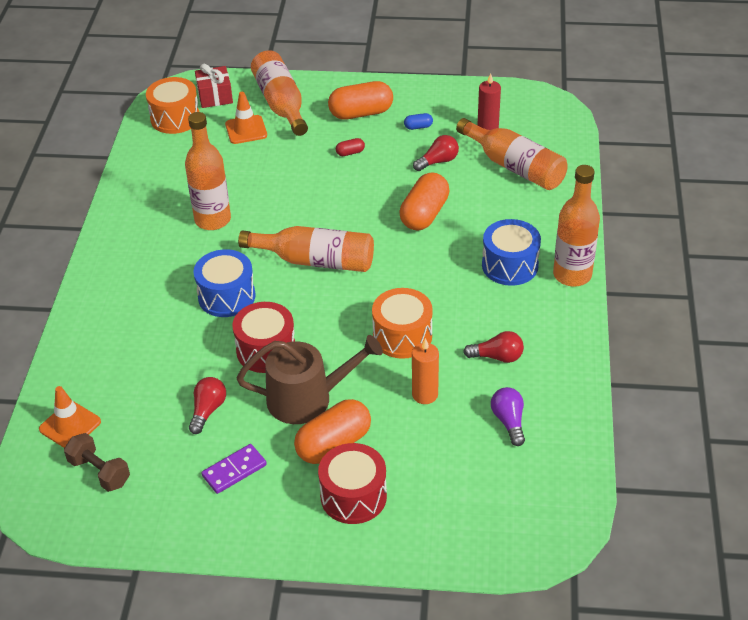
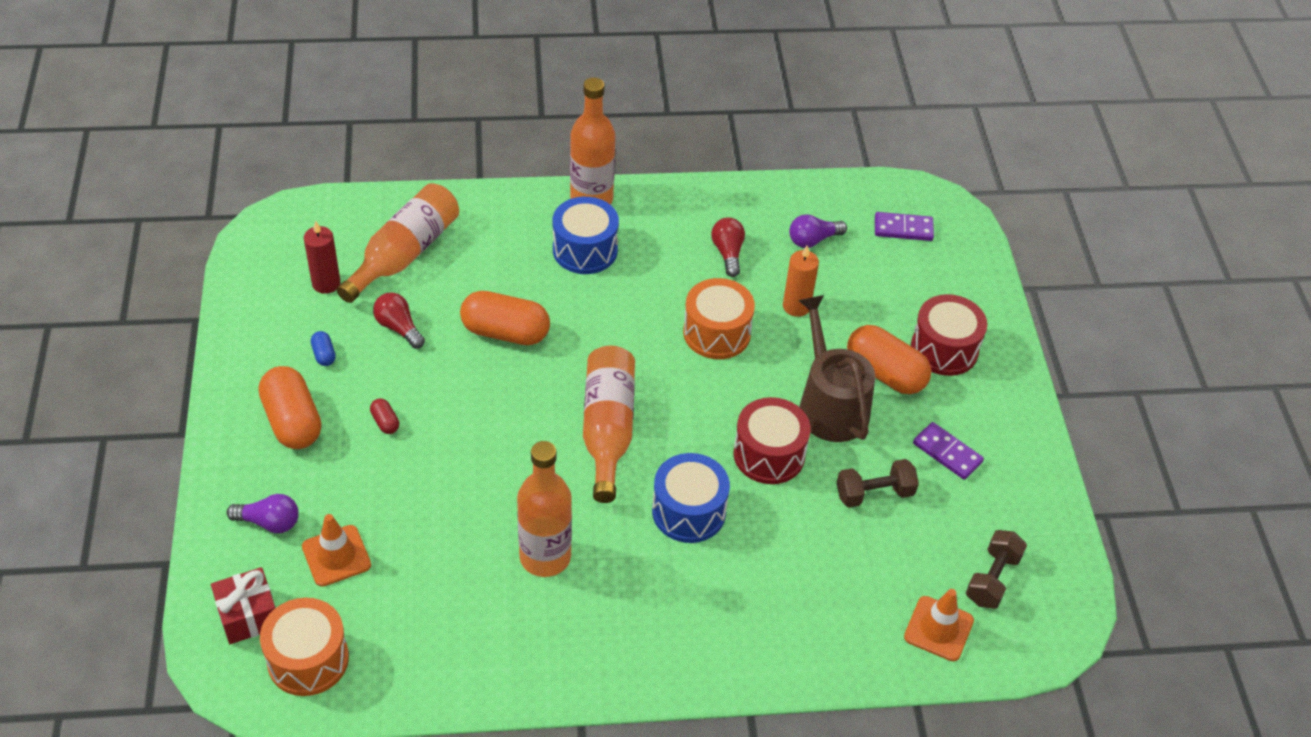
camera: 105 degrees left, 5 degrees up
(208, 410) = (874, 493): red light bulb -> brown dumbbell
(281, 104) = (269, 522): orange bottle -> purple light bulb
(519, 498) = (903, 228): none -> purple domino

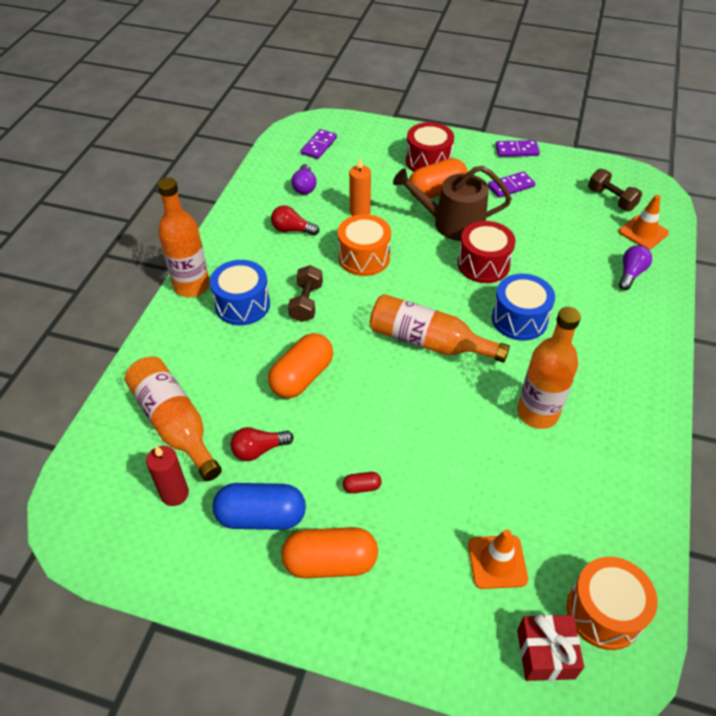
camera: 65 degrees left, 0 degrees up
(269, 522) = (443, 610): purple light bulb -> purple light bulb (630, 274)
(324, 354) = (261, 516): blue capsule -> blue capsule, size x2.28
(874, 493) = (532, 226): brown dumbbell -> brown dumbbell (306, 303)
(1036, 444) = (517, 150): none -> purple domino

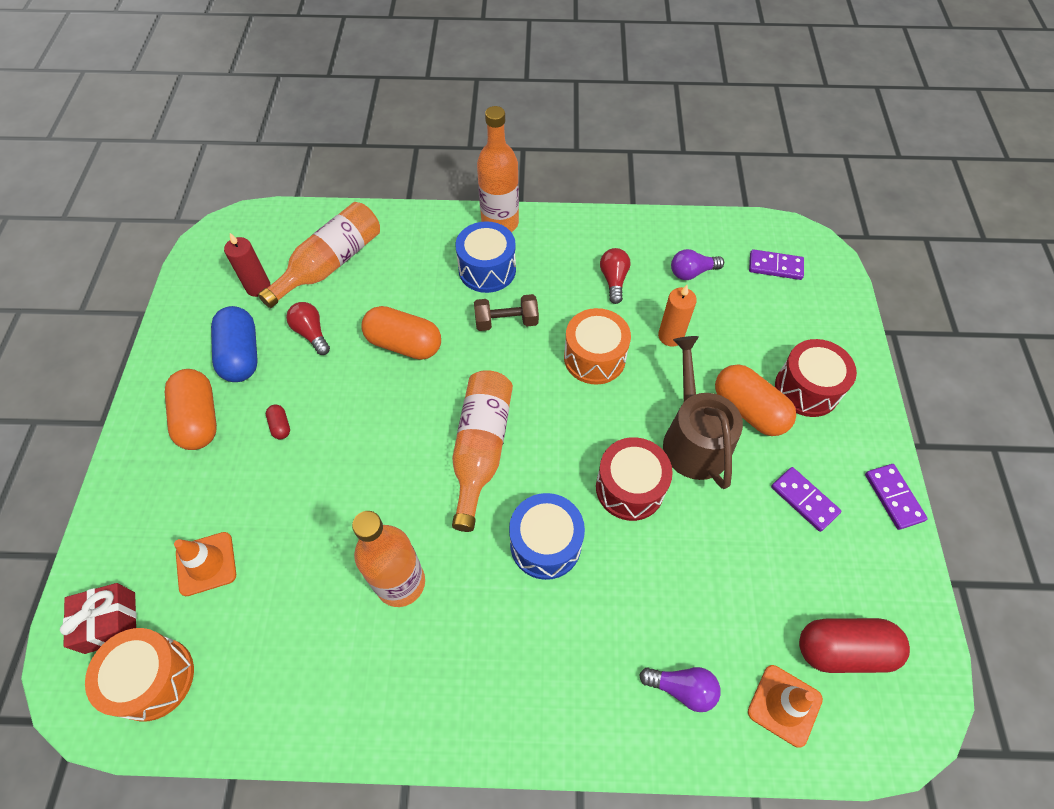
camera: 75 degrees right, 10 degrees up
(611, 199) = (843, 650): brown dumbbell -> red capsule

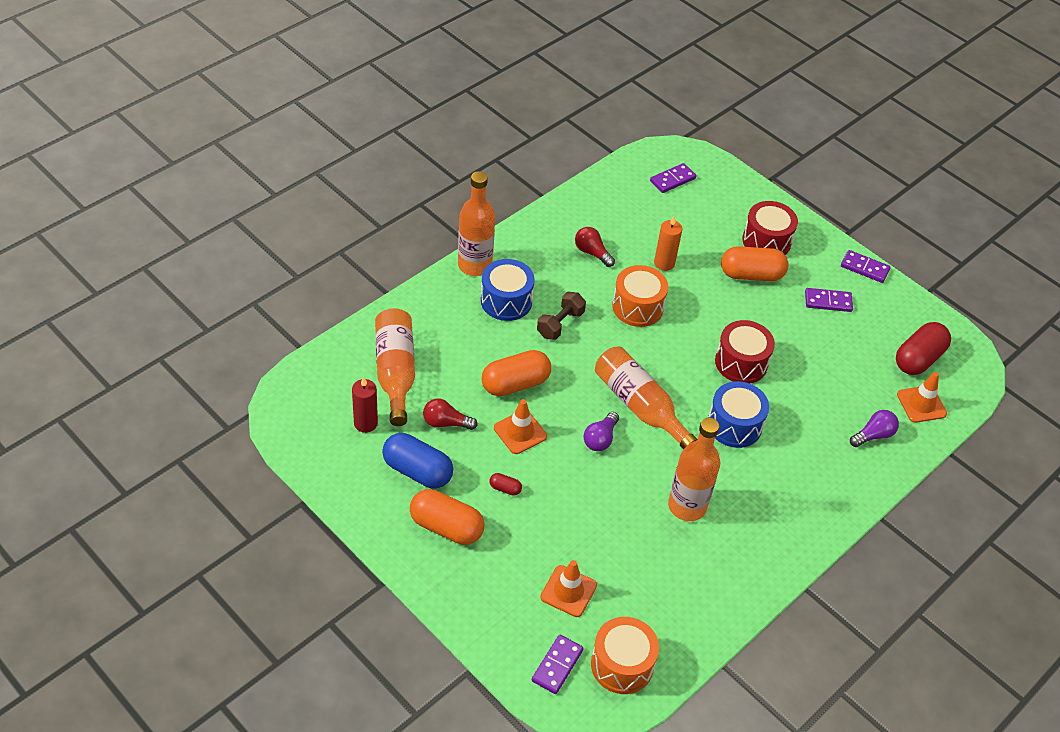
camera: 50 degrees left, 10 degrees down
(110, 622) = (557, 665): red gift -> purple domino
(354, 388) = (520, 432): none -> orange traffic cone
(692, 272) = (631, 216): purple light bulb -> purple light bulb (600, 439)
(693, 439) = (742, 312): brown watering can -> none

